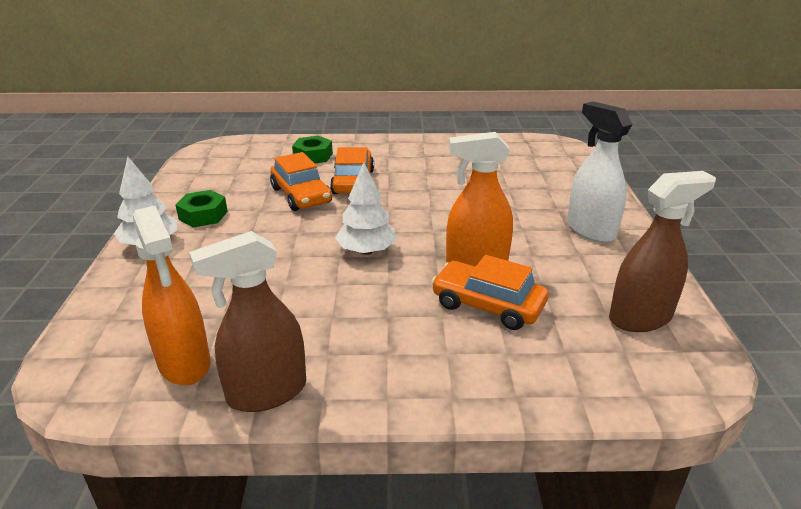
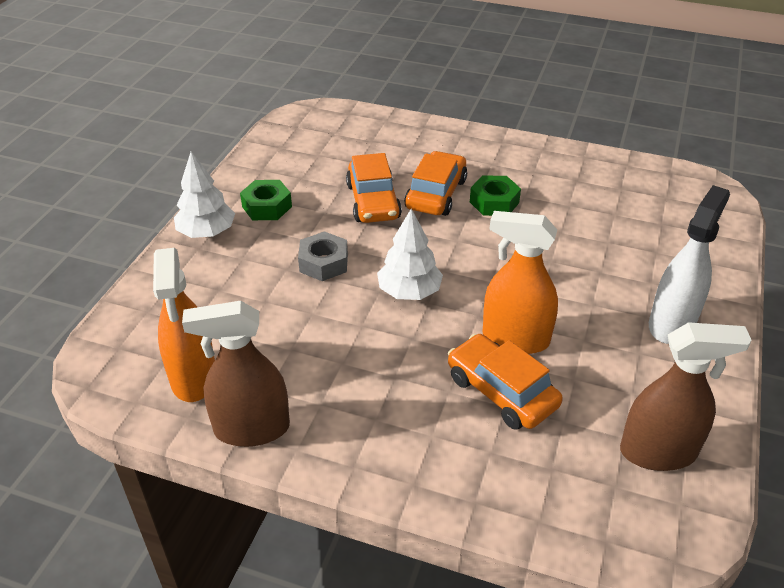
camera: 20 degrees right, 10 degrees up
(277, 245) = (323, 263): none -> grey nut
(313, 156) = (408, 147): green nut -> green nut (494, 202)
(590, 230) = (671, 324): white spray bottle -> white spray bottle turned 45 degrees clockwise

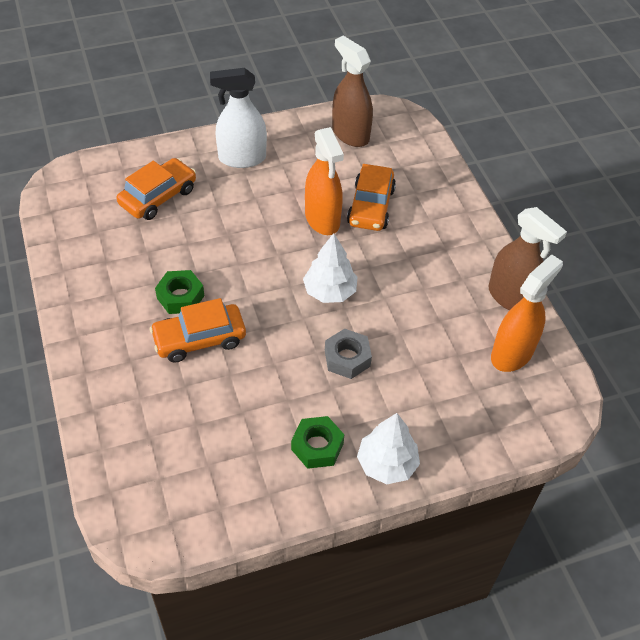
camera: 130 degrees left, 10 degrees up
(373, 201) = (245, 375): orange car -> orange car (158, 197)

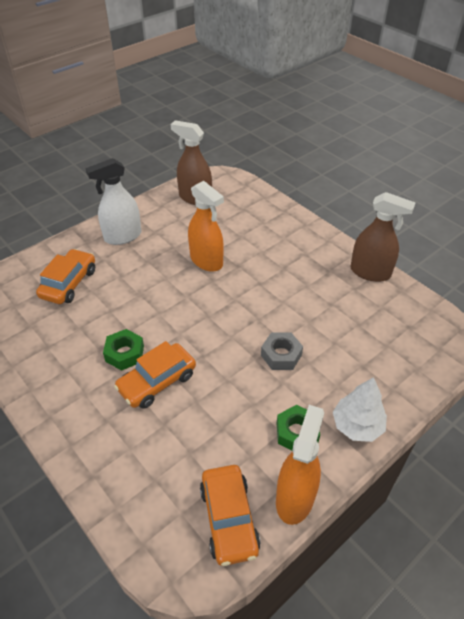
camera: 20 degrees left, 5 degrees down
(330, 291) = (240, 310): white tree -> none
(371, 206) = (237, 241): orange car -> orange car (229, 519)
(512, 353) = (395, 310): orange spray bottle -> orange spray bottle (295, 497)

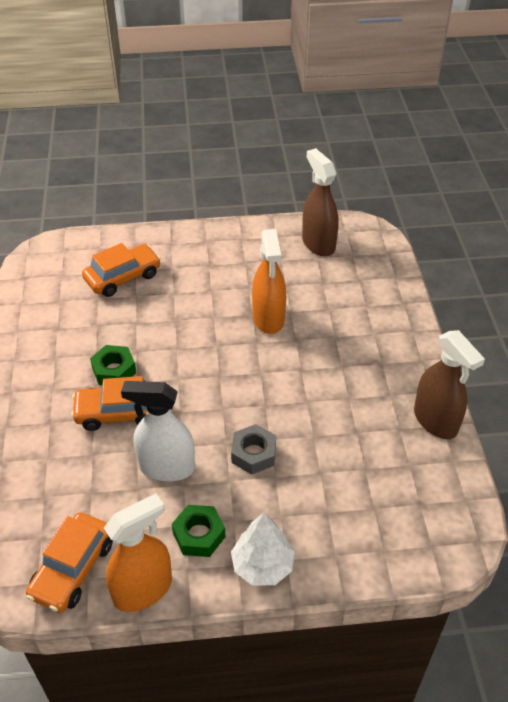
camera: 35 degrees right, 0 degrees up
(122, 236) = (209, 253): white spray bottle -> white spray bottle (166, 467)

